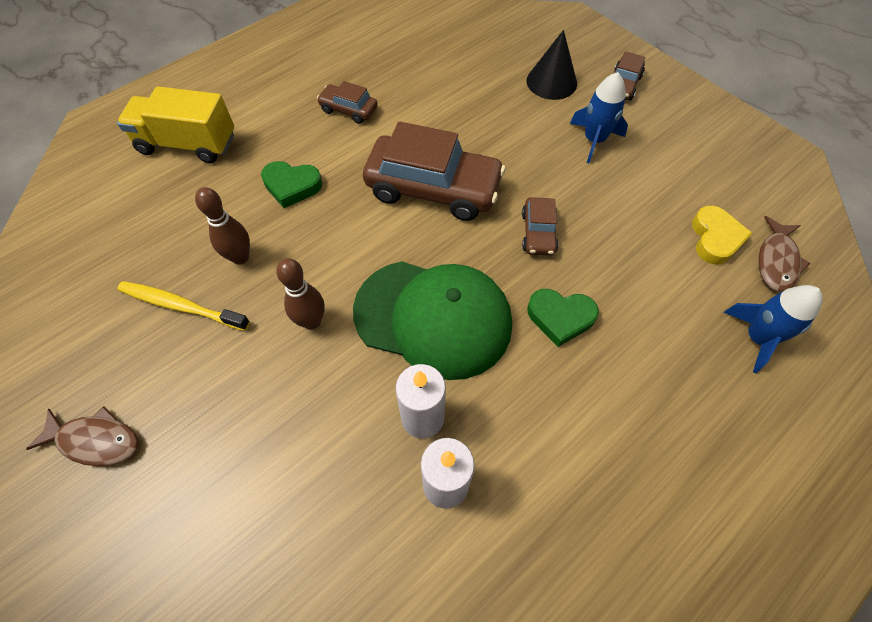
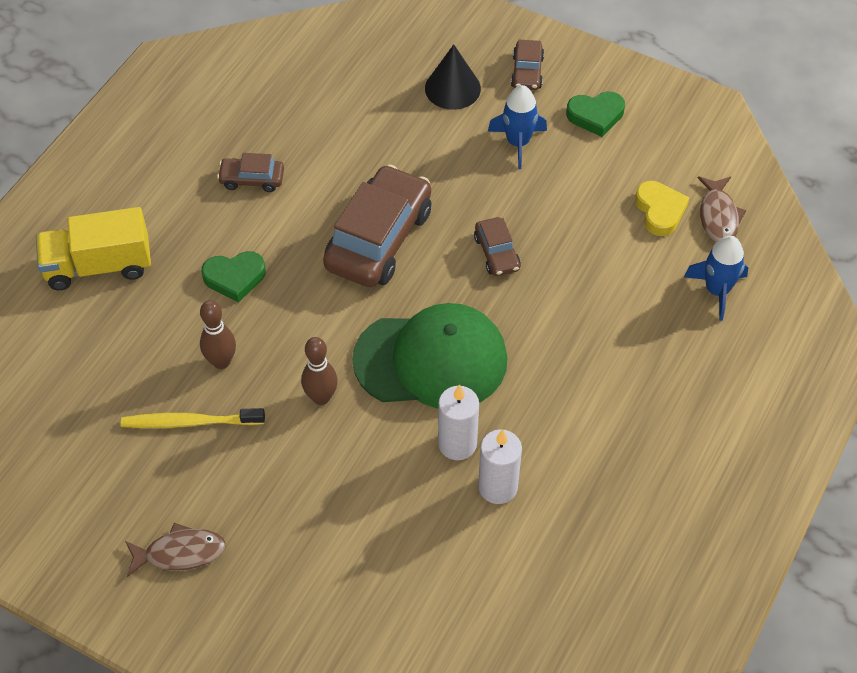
camera: 20 degrees left, 5 degrees down
(433, 188) = (378, 239): brown car -> brown car turned 60 degrees counterclockwise
(560, 317) = (544, 325): green heart -> green heart (595, 116)

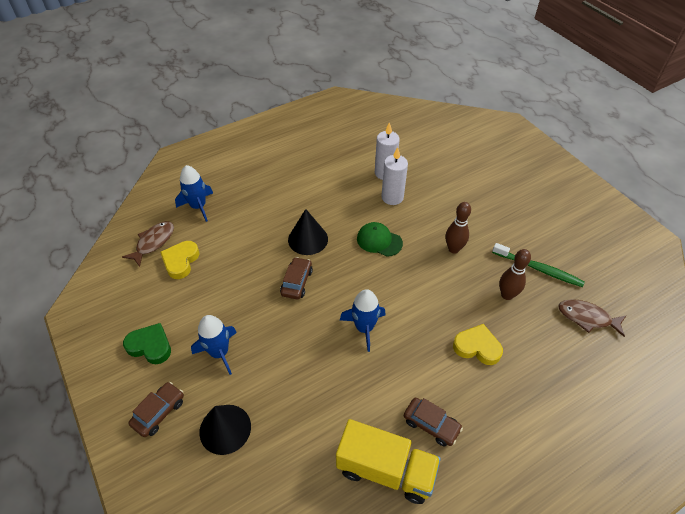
camera: 150 degrees left, 5 degrees down
(98, 266) = (578, 406): yellow truck -> yellow truck (385, 470)
(180, 553) = (562, 210): brown fish -> brown fish (587, 318)
(190, 422) = (538, 269): yellow toothbrush -> green toothbrush
(234, 278) = (477, 347): green heart -> yellow heart
(378, 239) = (364, 328): brown car -> blue rocket
(431, 360) = (379, 241): green cap -> green cap, size x0.48
(528, 316) = (308, 239): none -> black cone

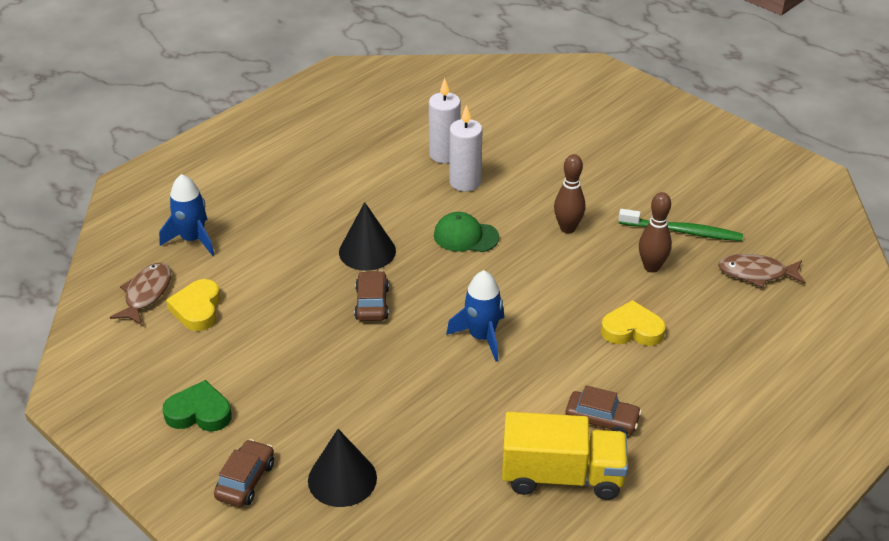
camera: 15 degrees left, 10 degrees down
(219, 352) = (299, 401): blue rocket -> none

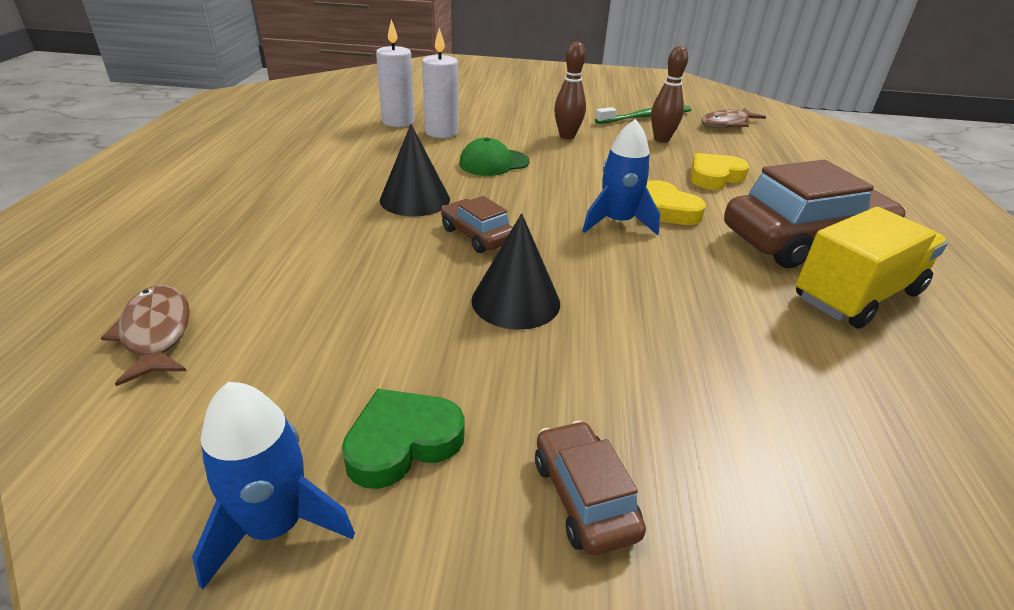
camera: 40 degrees left, 5 degrees down
(193, 239) = (177, 254): blue rocket -> blue rocket (275, 525)
(197, 309) = (260, 320): yellow heart -> yellow heart (666, 210)
(342, 479) = (692, 416): black cone -> black cone (515, 301)
(602, 420) = (804, 240): brown car -> brown car, size x2.08

